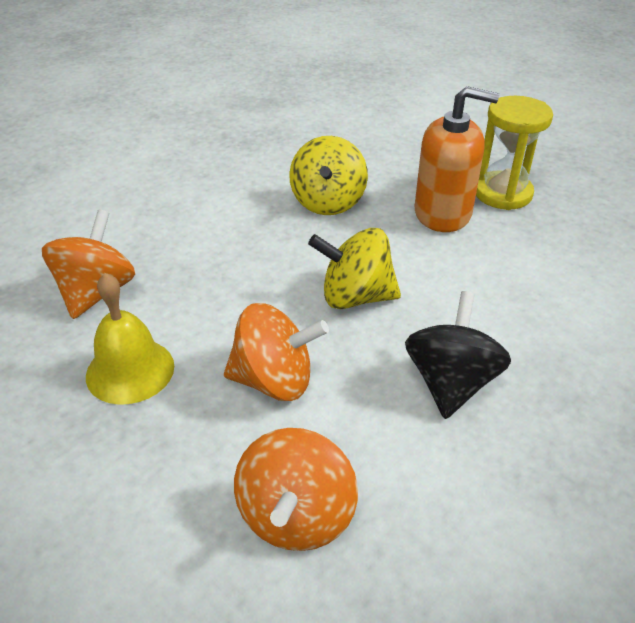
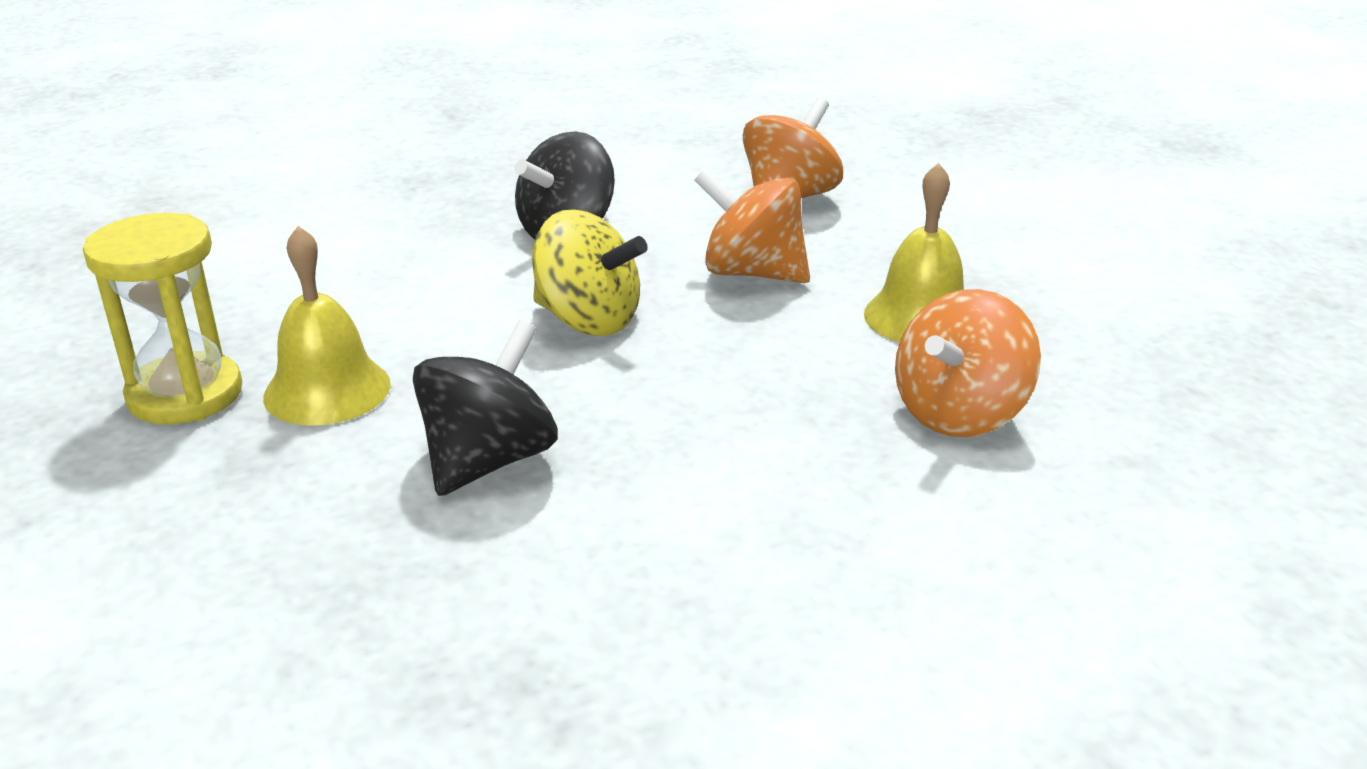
camera: 155 degrees left, 10 degrees down
(328, 202) = (489, 460): yellow spinning top -> black spinning top
(443, 213) = (327, 390): orange soap dispenser -> yellow bell

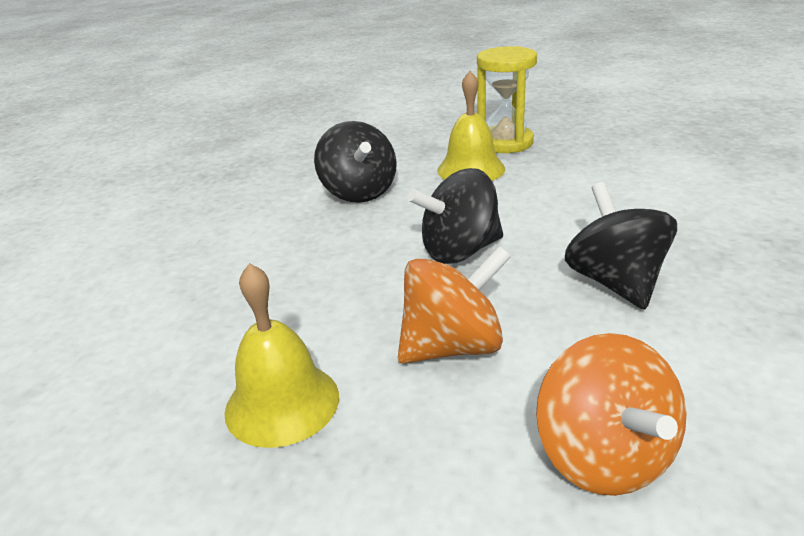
camera: 130 degrees right, 0 degrees up
(588, 320) = (459, 251): yellow spinning top -> black spinning top
(959, 414) = (171, 346): orange spinning top -> none

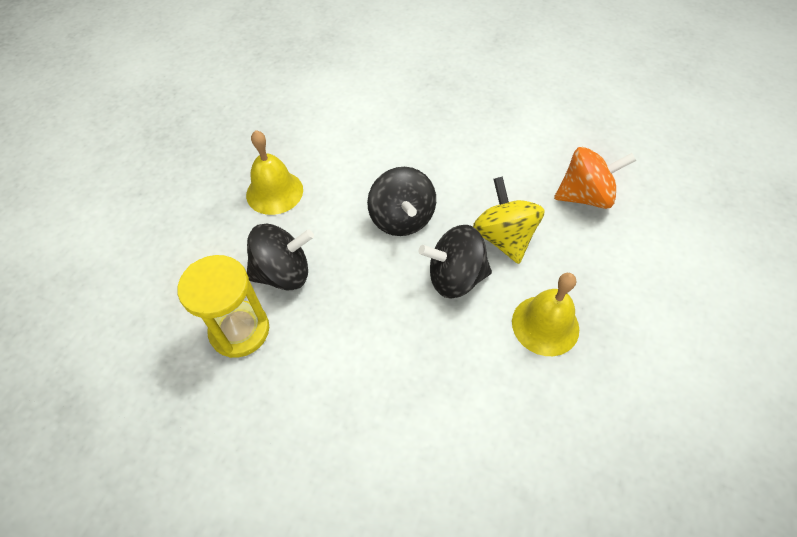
camera: 85 degrees left, 25 degrees up
(453, 346) = (503, 238): orange spinning top -> yellow spinning top
(505, 143) = (233, 161): yellow hourglass -> yellow hourglass (240, 330)
(615, 282) = (455, 155): black spinning top -> black spinning top (455, 277)

